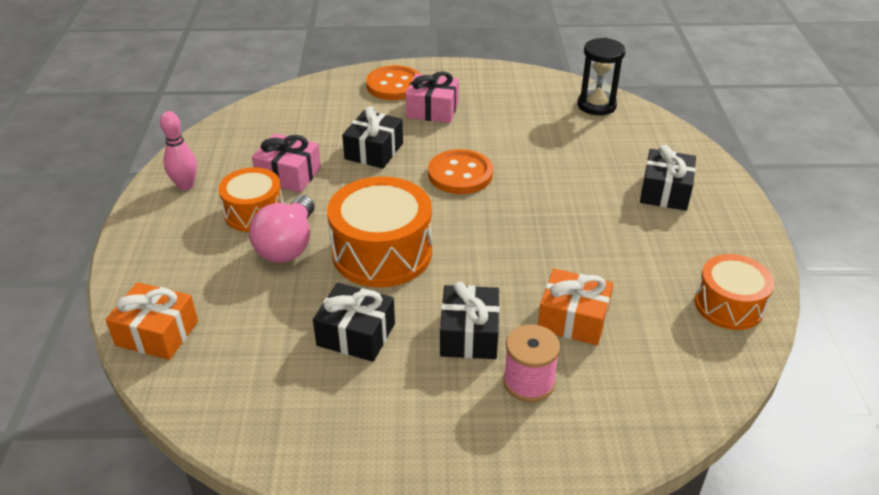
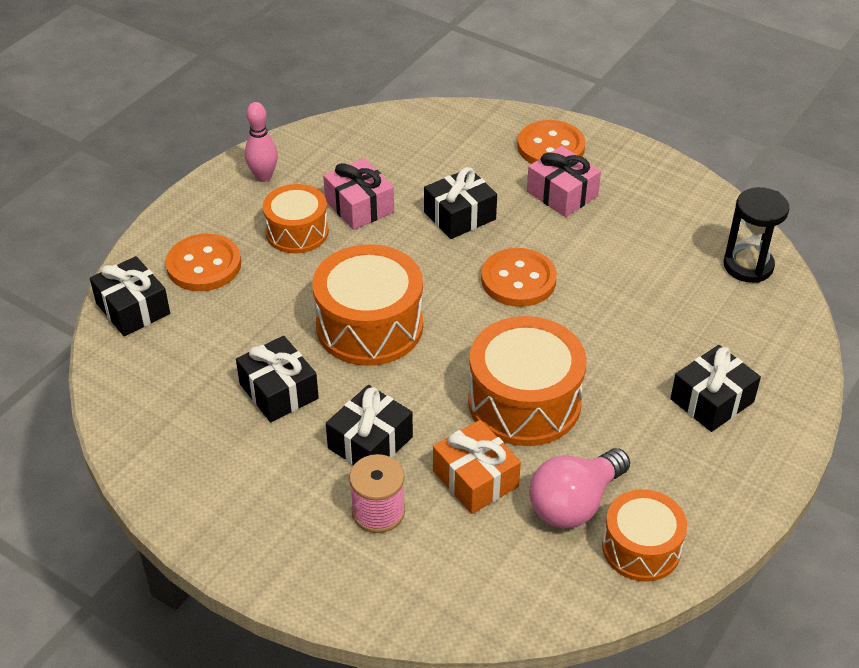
camera: 35 degrees right, 5 degrees up
(157, 333) = (133, 308): orange gift -> black gift
(194, 270) = (204, 265): none -> orange button
(288, 245) = (297, 279): pink light bulb -> pink light bulb (574, 503)
(550, 250) = (524, 402): none -> orange drum

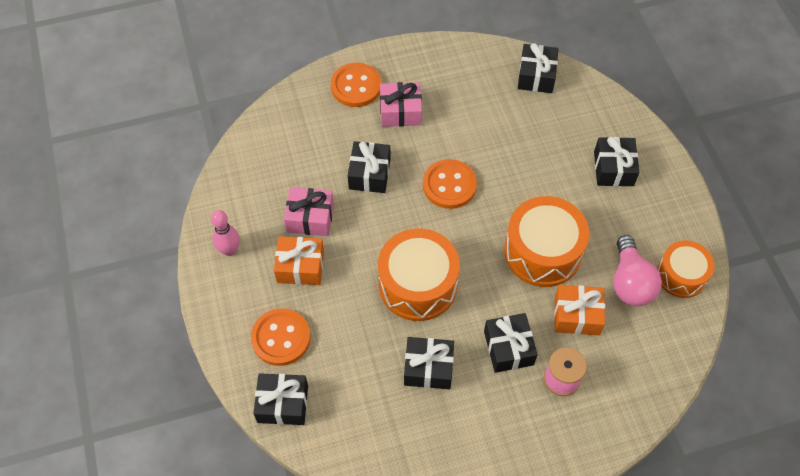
camera: 50 degrees left, 15 degrees up
(297, 232) = (300, 267): orange drum -> orange gift
(748, 266) = (536, 76): black hourglass -> black gift

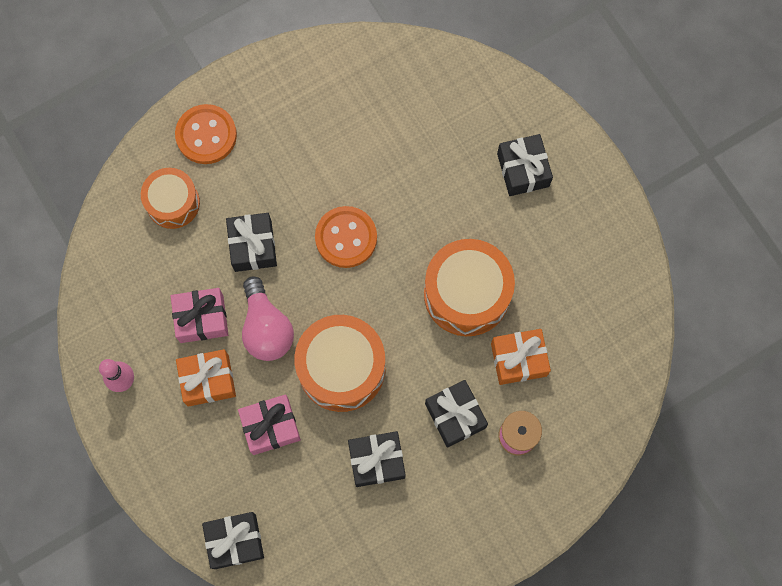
camera: 15 degrees left, 15 degrees up
(281, 338) = (211, 468): orange button -> none
(400, 111) = (267, 156): pink gift -> pink gift (270, 427)
(536, 76) = (411, 69): black gift -> none
(630, 282) = (567, 306): pink light bulb -> pink light bulb (266, 328)
(681, 275) = (619, 283): orange drum -> orange drum (173, 203)

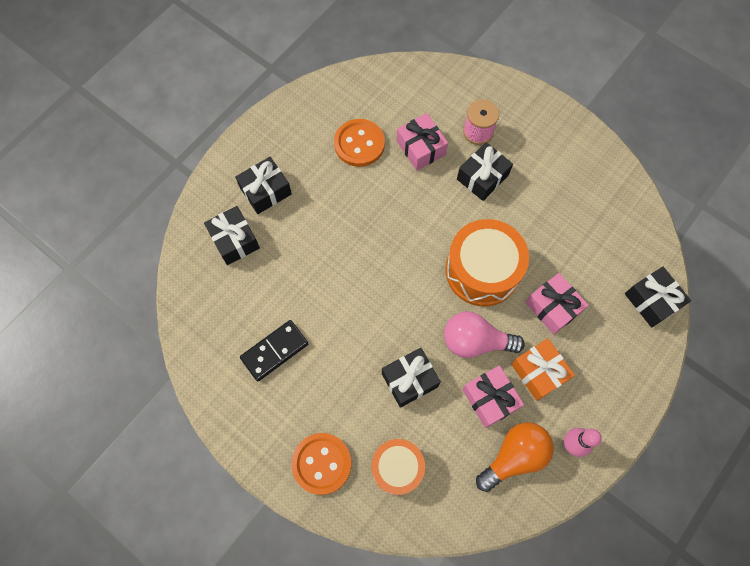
camera: 110 degrees left, 5 degrees down
(136, 319) = (514, 456): none -> orange light bulb
(266, 328) = (475, 341): pink light bulb -> pink light bulb turned 135 degrees counterclockwise
(335, 125) = (274, 351): none -> black domino
(346, 238) = (373, 306): orange button -> orange button (359, 144)
(376, 461) = (541, 220): black gift -> black gift (234, 240)
(466, 294) = (384, 199): orange drum -> none
(518, 359) = (420, 148): orange gift -> pink gift

